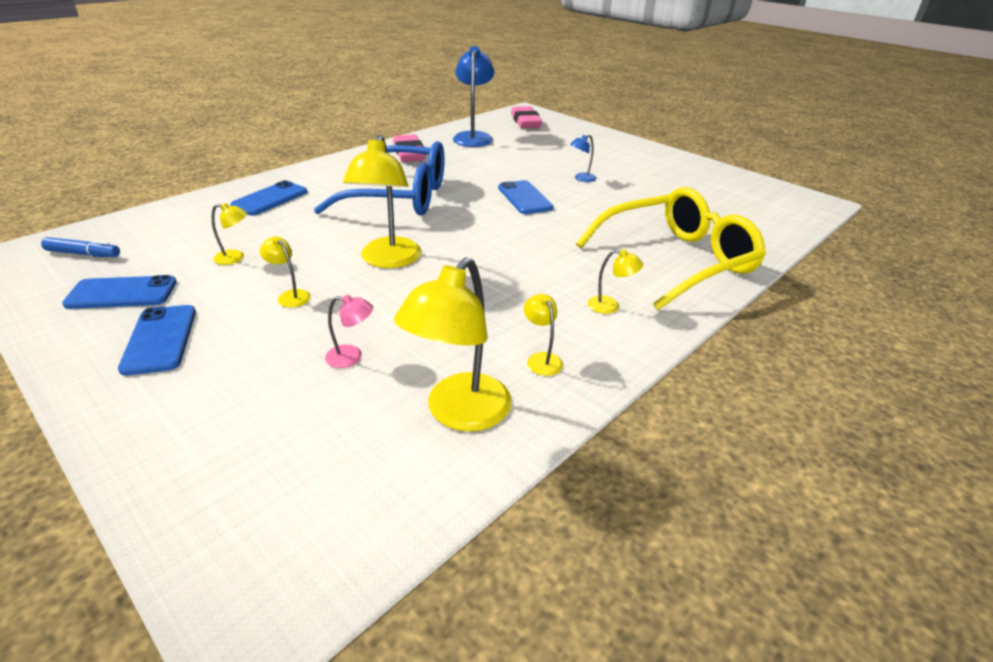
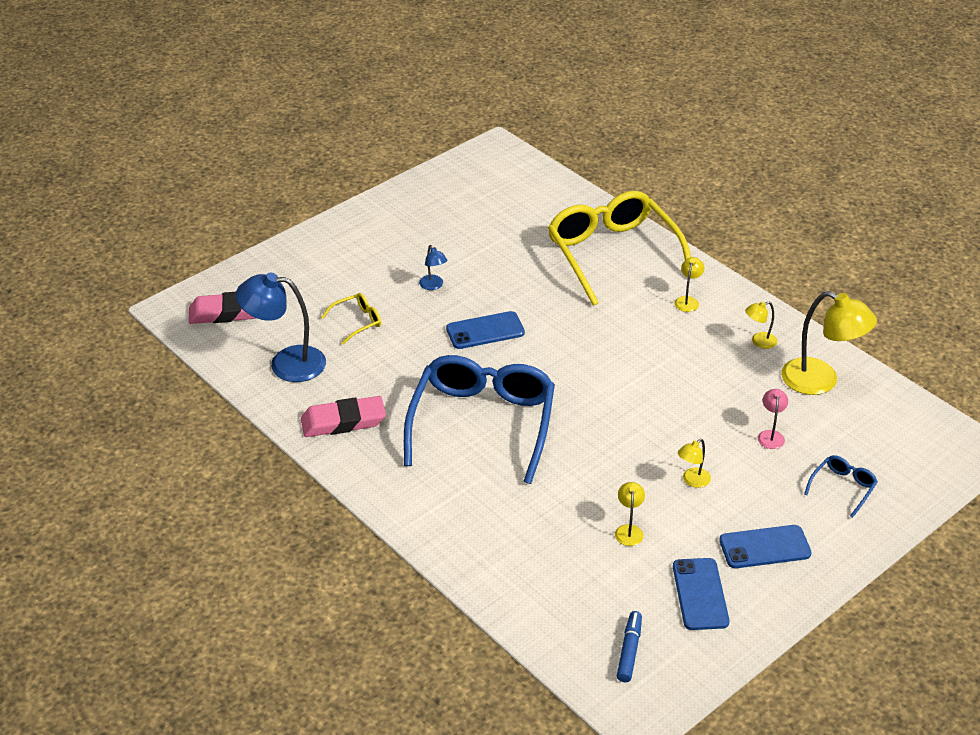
camera: 85 degrees left, 5 degrees up
(228, 416) = (843, 488): none -> blue glasses
(270, 199) = (488, 530): blue phone -> none
(388, 260) = (626, 424): yellow lamp -> none
(525, 155) = (357, 322): none -> yellow glasses

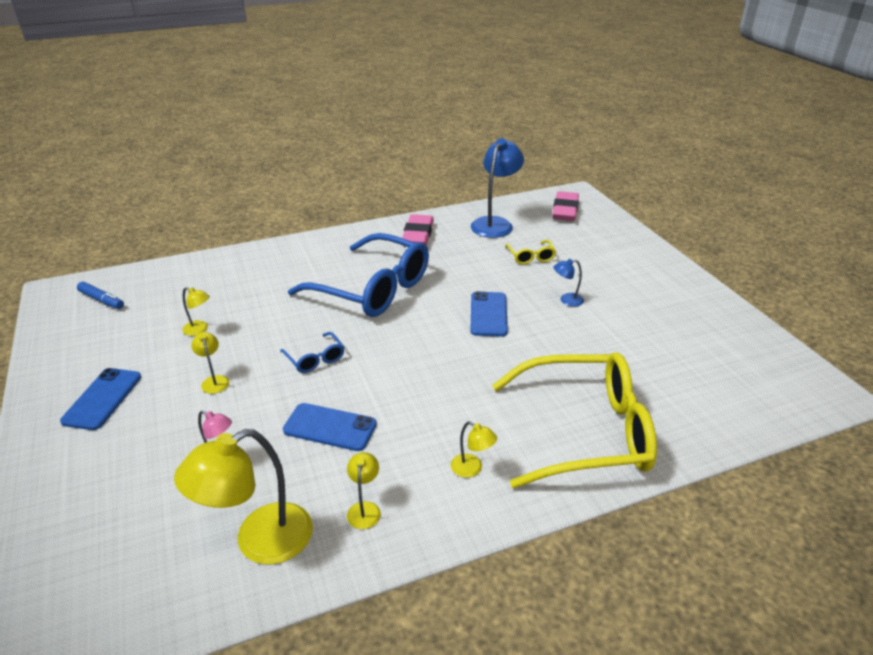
camera: 110 degrees right, 5 degrees down
(700, 594) = (104, 346): blue phone -> blue phone (330, 427)
(843, 488) = (103, 486): blue glasses -> blue glasses (315, 359)

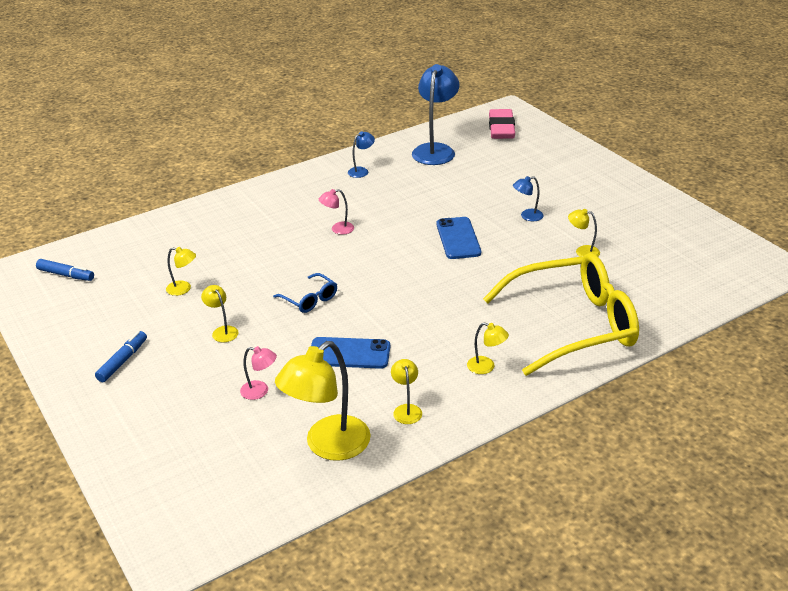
camera: 10 degrees left, 0 degrees up
(102, 399) = (123, 361): blue phone -> blue marker
(372, 289) = (337, 229): blue glasses -> pink lamp
(418, 235) = (361, 171): pink eraser -> blue lamp
(530, 257) = (481, 179): yellow glasses -> none
(616, 346) = (582, 251): none -> yellow lamp

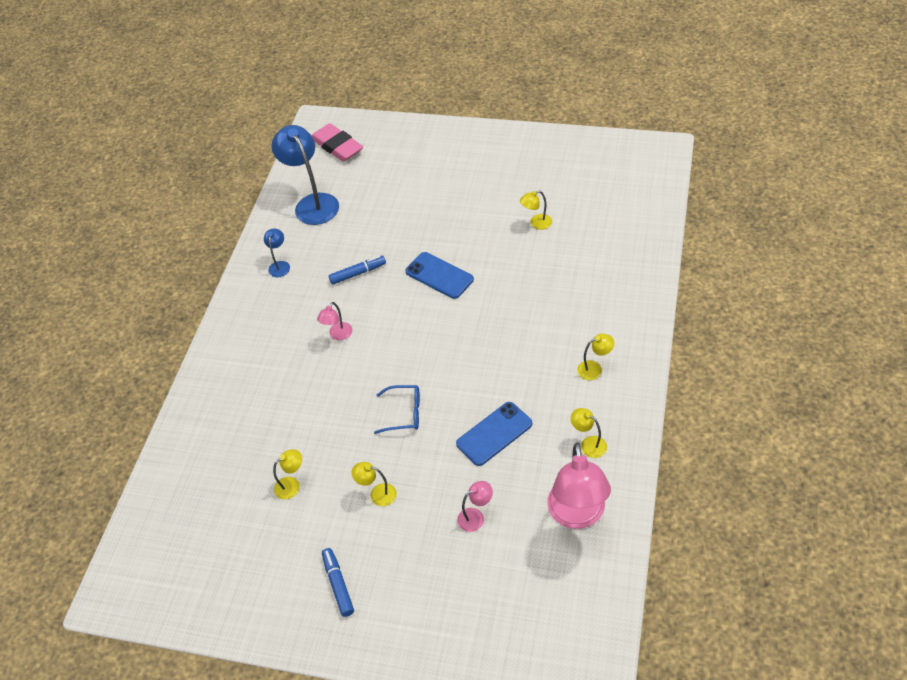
camera: 40 degrees left, 15 degrees up
(66, 275) = (168, 556): blue marker -> blue marker (358, 273)
(328, 446) = (577, 515): yellow lamp -> pink lamp
(527, 216) = (462, 219): blue lamp -> none
(573, 325) = (604, 290): yellow glasses -> none

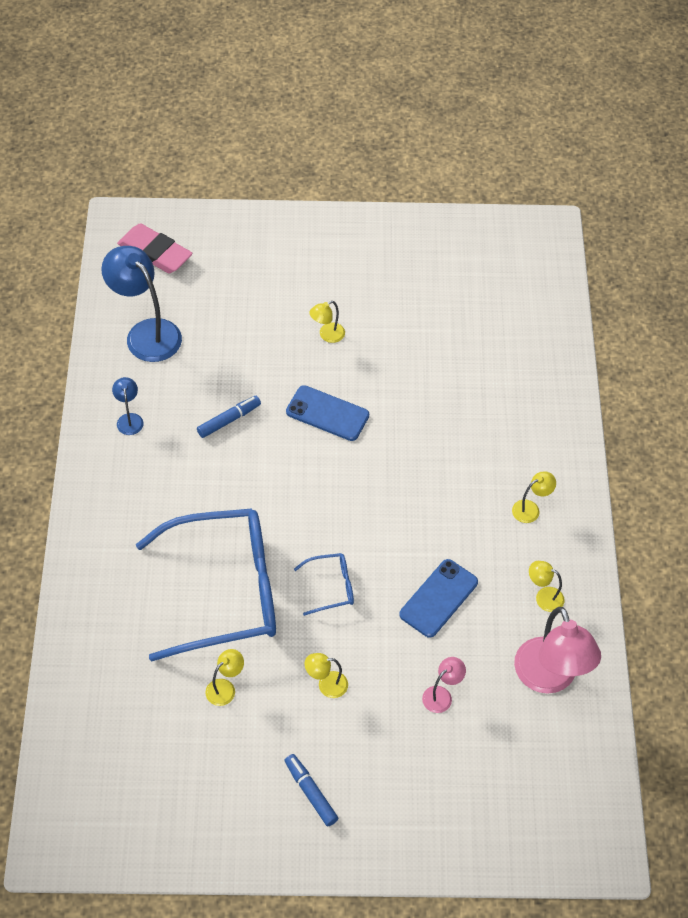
camera: 20 degrees left, 5 degrees up
(315, 406) = (225, 591): none -> blue glasses
(338, 335) = (227, 501): pink lamp -> none
(536, 223) = (425, 336): yellow lamp -> yellow lamp (327, 335)

